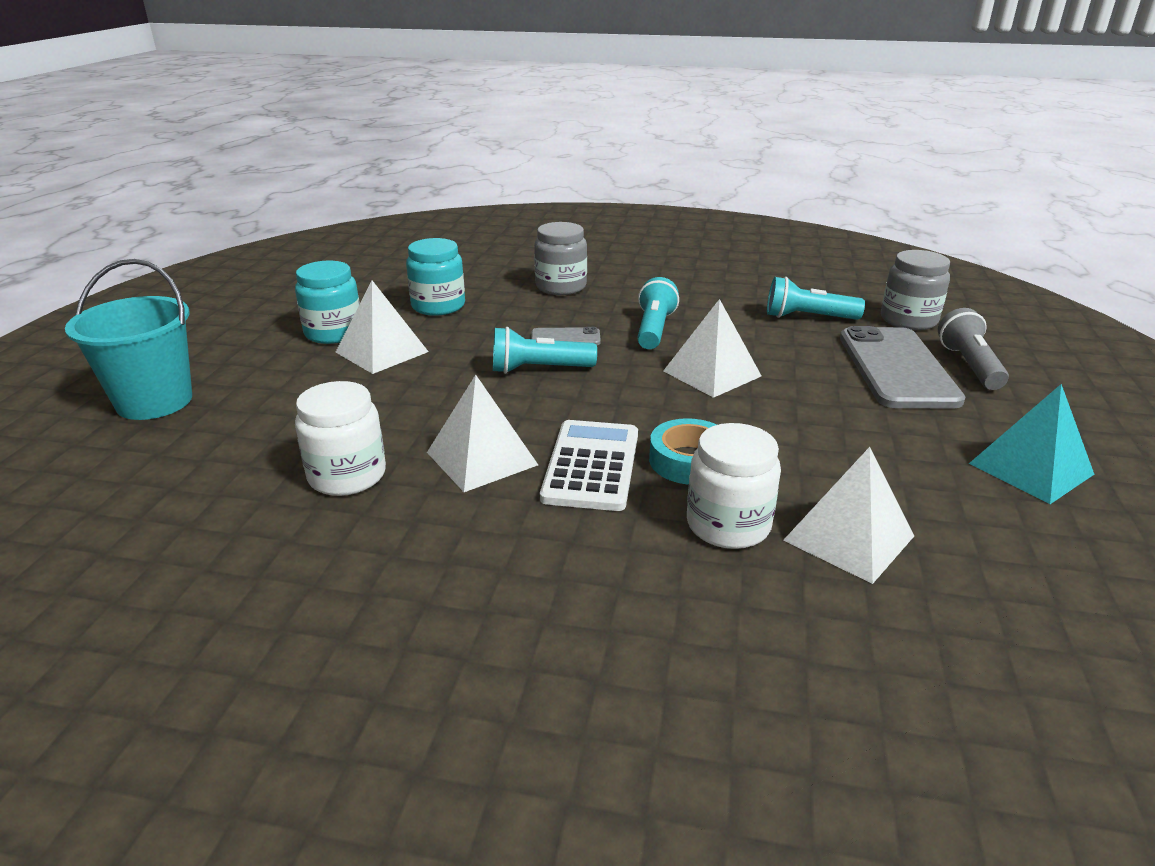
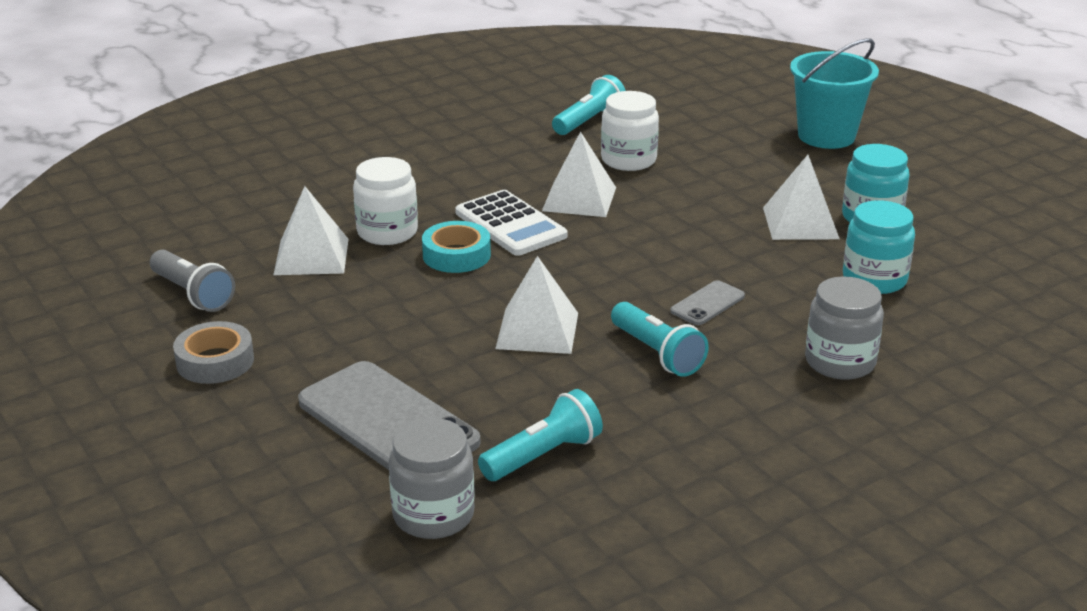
camera: 135 degrees right, 0 degrees up
(539, 369) = (667, 266): turquoise flashlight -> turquoise flashlight (589, 121)
(969, 365) = (320, 464): grey flashlight -> grey flashlight (193, 294)
(1030, 469) = (215, 361): turquoise pyramid -> grey tape

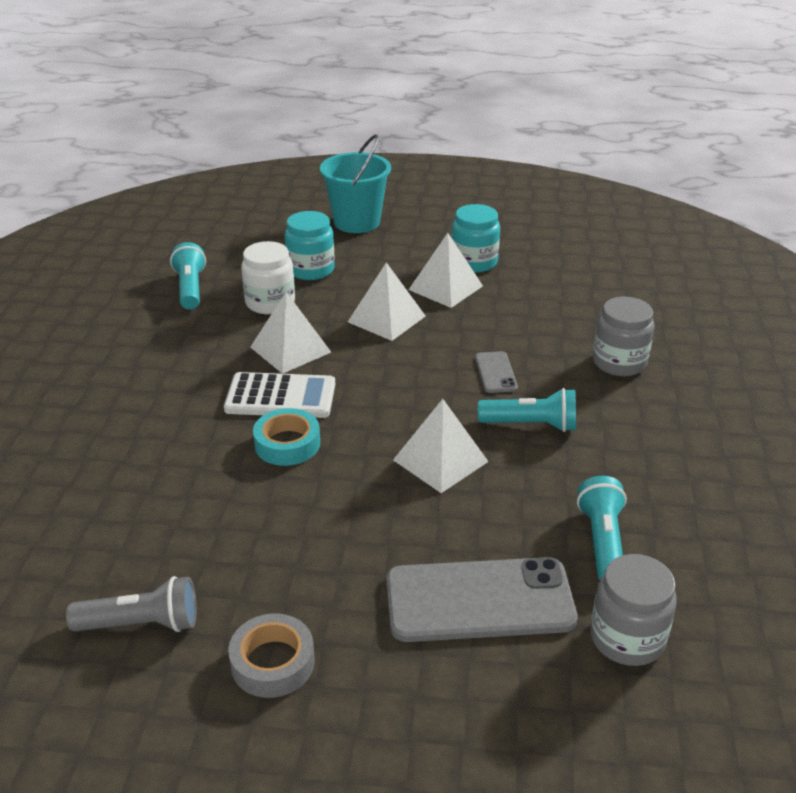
camera: 50 degrees left, 5 degrees up
(311, 256) = (181, 520): white pyramid -> white pyramid (386, 319)
(387, 232) = (203, 460): white jar -> none
(874, 279) = (543, 300): turquoise jar -> turquoise jar (311, 270)

